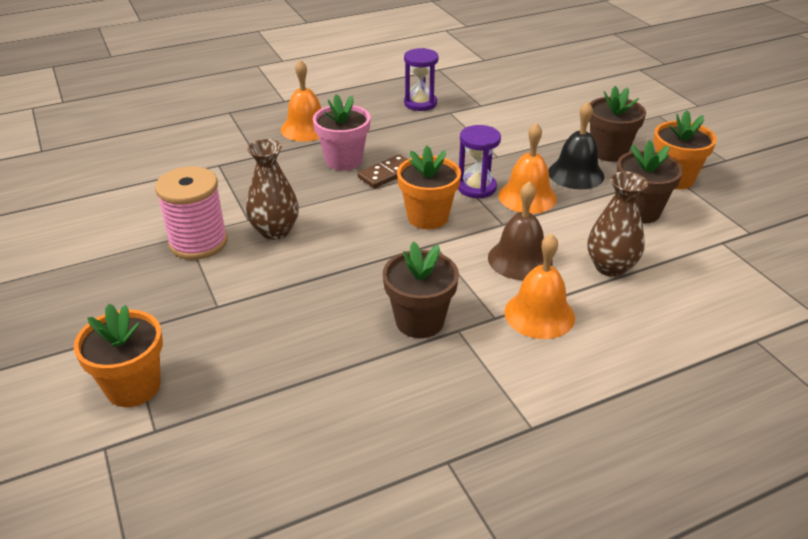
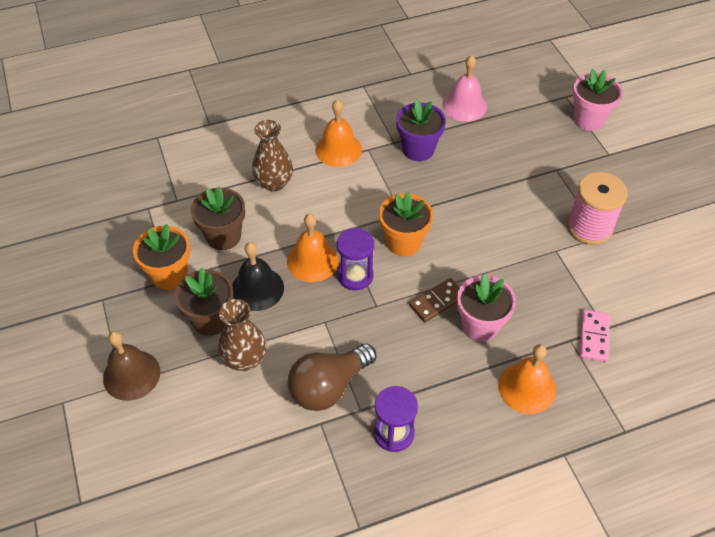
camera: 175 degrees left, 15 degrees up
(133, 387) = (588, 119): orange flower pot -> pink flower pot
(233, 158) = (593, 337): none -> pink domino
(275, 231) = (530, 235): brown vase -> brown vase (245, 359)
(345, 399) = (464, 105): none -> pink bell
(419, 321) = (418, 149): brown flower pot -> purple flower pot
(480, 121) = (328, 387): none -> brown light bulb
(520, 259) = (338, 194): brown bell -> brown bell (131, 375)

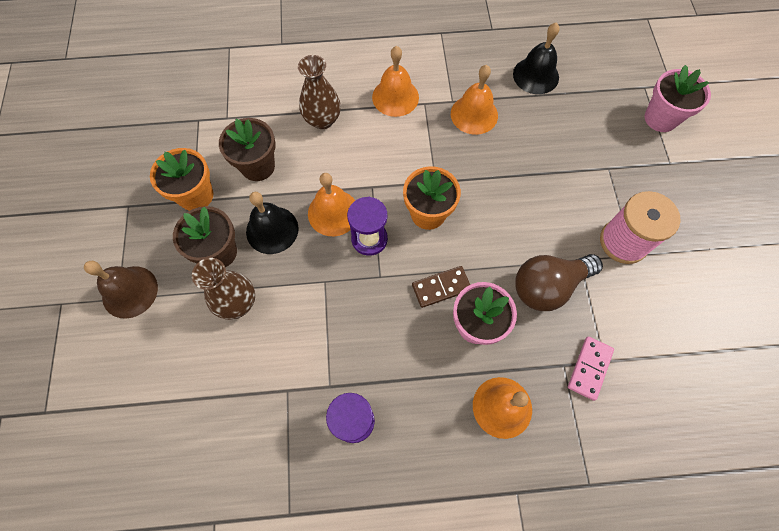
camera: 15 degrees right, 15 degrees up
(328, 387) = (307, 353): brown light bulb -> brown light bulb (548, 286)
(418, 149) = (474, 114): purple flower pot -> orange bell
(464, 105) = (536, 75): pink bell -> black bell

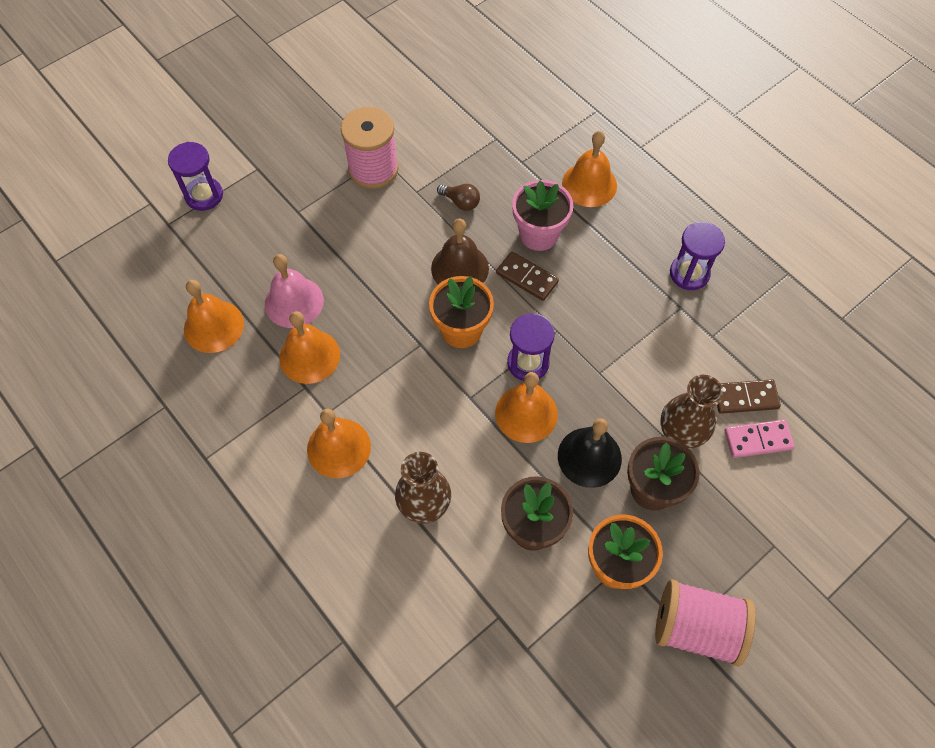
camera: 125 degrees left, 5 degrees down
(123, 212) = (696, 628): none -> pink spool
(130, 291) = (758, 540): brown bell -> brown bell (460, 268)
(222, 371) = (745, 398): none -> brown domino
(525, 126) = (294, 302): none -> pink bell
(536, 75) = (213, 326): black bell -> orange bell
(548, 286) = (461, 202): brown light bulb -> brown light bulb, size x0.48
(589, 368) = (510, 145): pink domino -> pink domino (758, 440)
(660, 118) = (204, 195): pink flower pot -> purple hourglass

